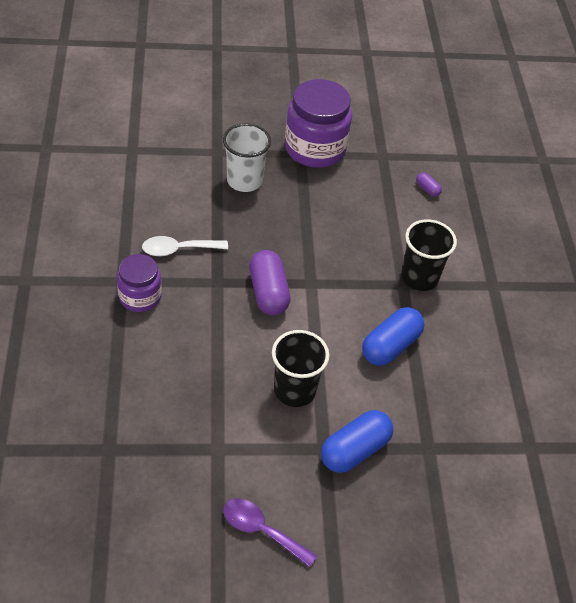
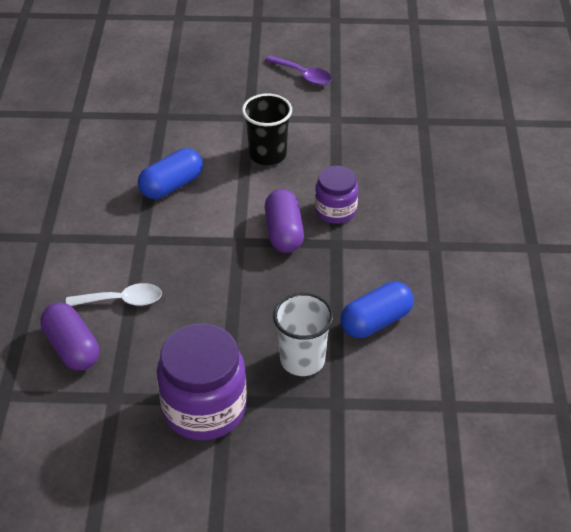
camera: 170 degrees left, 5 degrees down
(140, 297) = (413, 230): purple jar -> purple jar (335, 210)
(178, 249) = (379, 276): white spoon -> white spoon (122, 300)
(355, 450) = (223, 116): blue capsule -> blue capsule (376, 321)
(419, 277) = (121, 245): black cup -> none
(427, 189) = (72, 348): purple capsule -> purple capsule, size x2.14

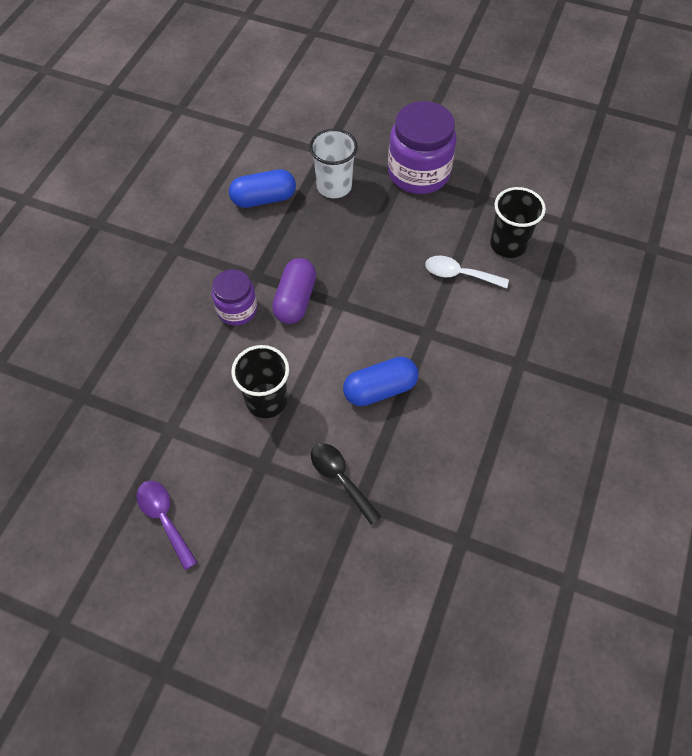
camera: 160 degrees left, 15 degrees up
(72, 348) = (508, 244): purple capsule -> black cup
(182, 124) = (340, 478): none -> black spoon

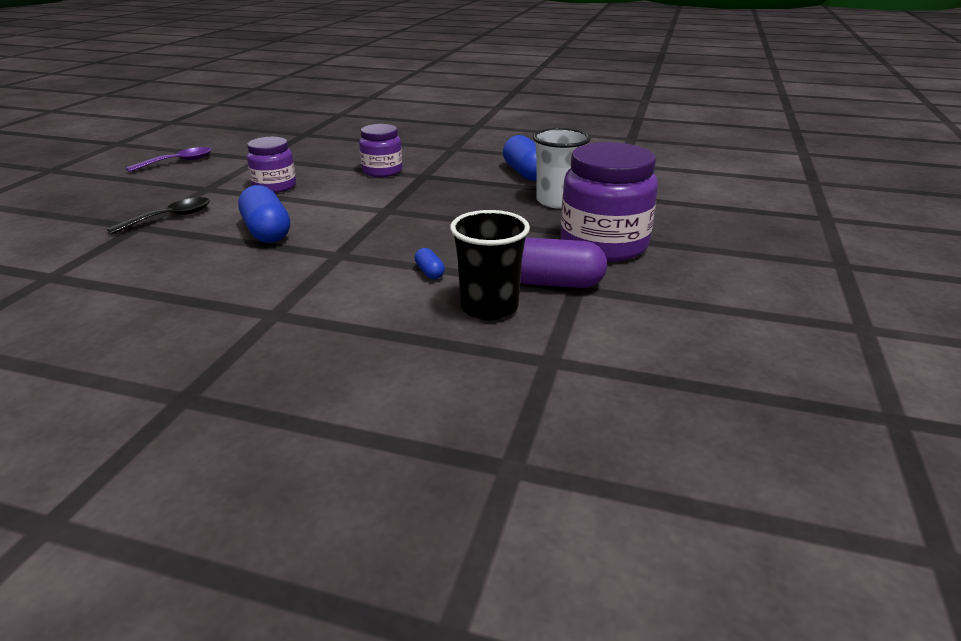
camera: 85 degrees right, 30 degrees down
(266, 400) = (274, 186): black cup -> purple jar
(295, 300) = (392, 191): purple capsule -> purple capsule (553, 283)
(459, 274) = (429, 272): white spoon -> blue capsule

